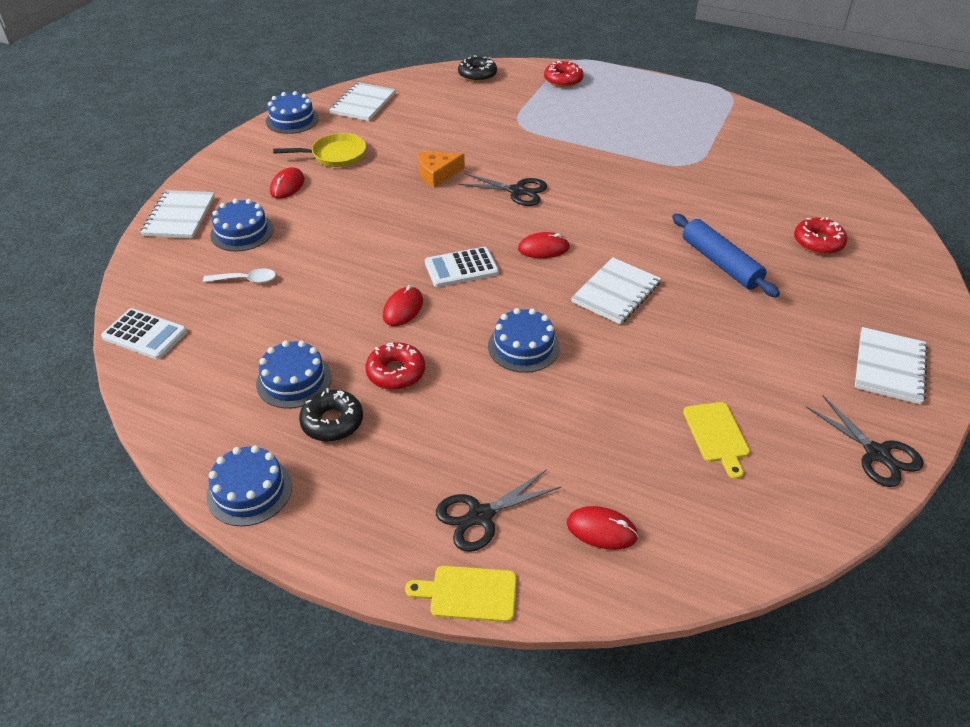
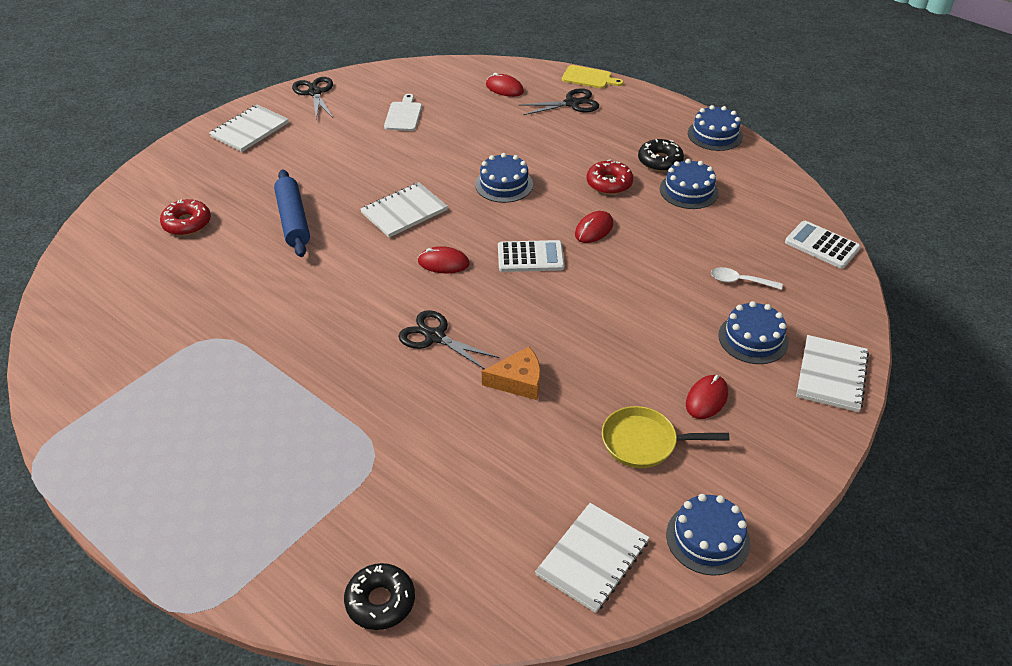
camera: 165 degrees left, 0 degrees up
(563, 80) = (249, 551): red donut -> none
(716, 435) = (403, 115): yellow cutting board -> white cutting board

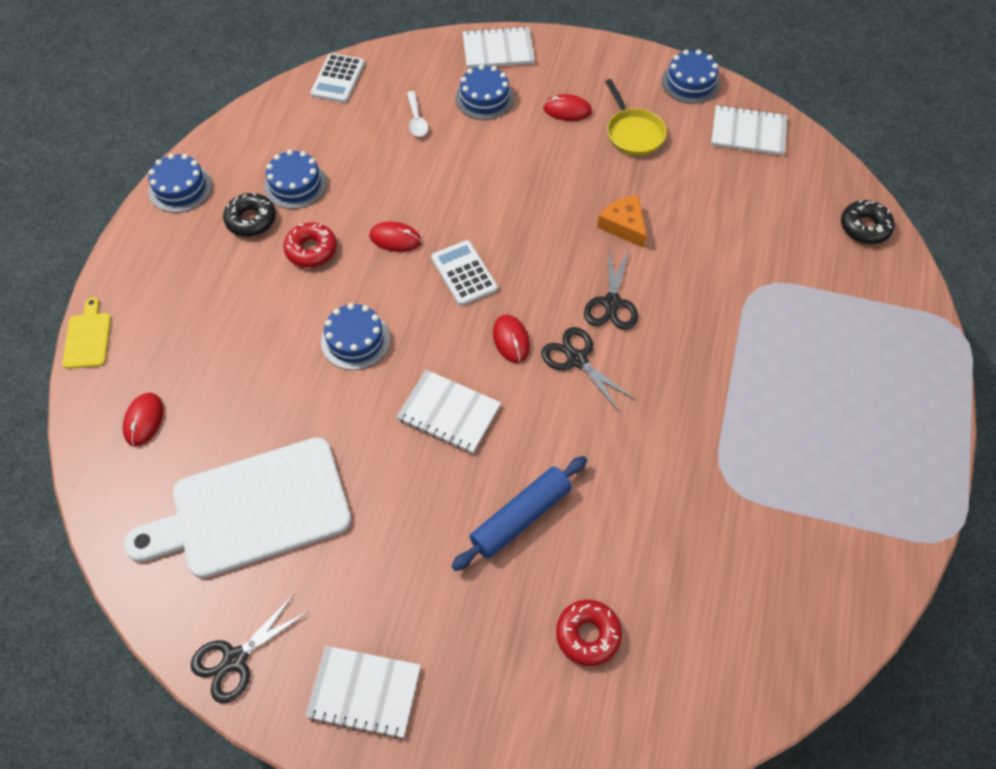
camera: 115 degrees left, 15 degrees up
(403, 115) = (252, 509): white cutting board -> white cutting board, size x2.38
(572, 103) = (158, 334): black scissors -> black scissors (577, 359)

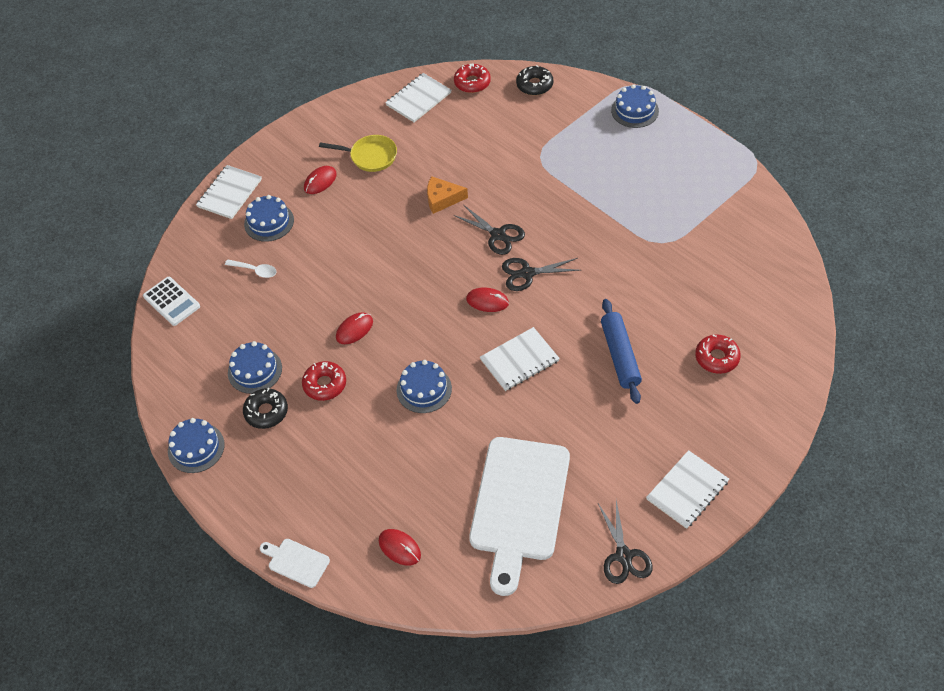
camera: 55 degrees left, 5 degrees down
(88, 337) = (296, 562): yellow cutting board -> white cutting board
(464, 273) = (414, 303): white calculator -> none
(690, 82) = (352, 105): blue cake -> blue cake (635, 110)
(815, 167) = (472, 83): none -> red donut

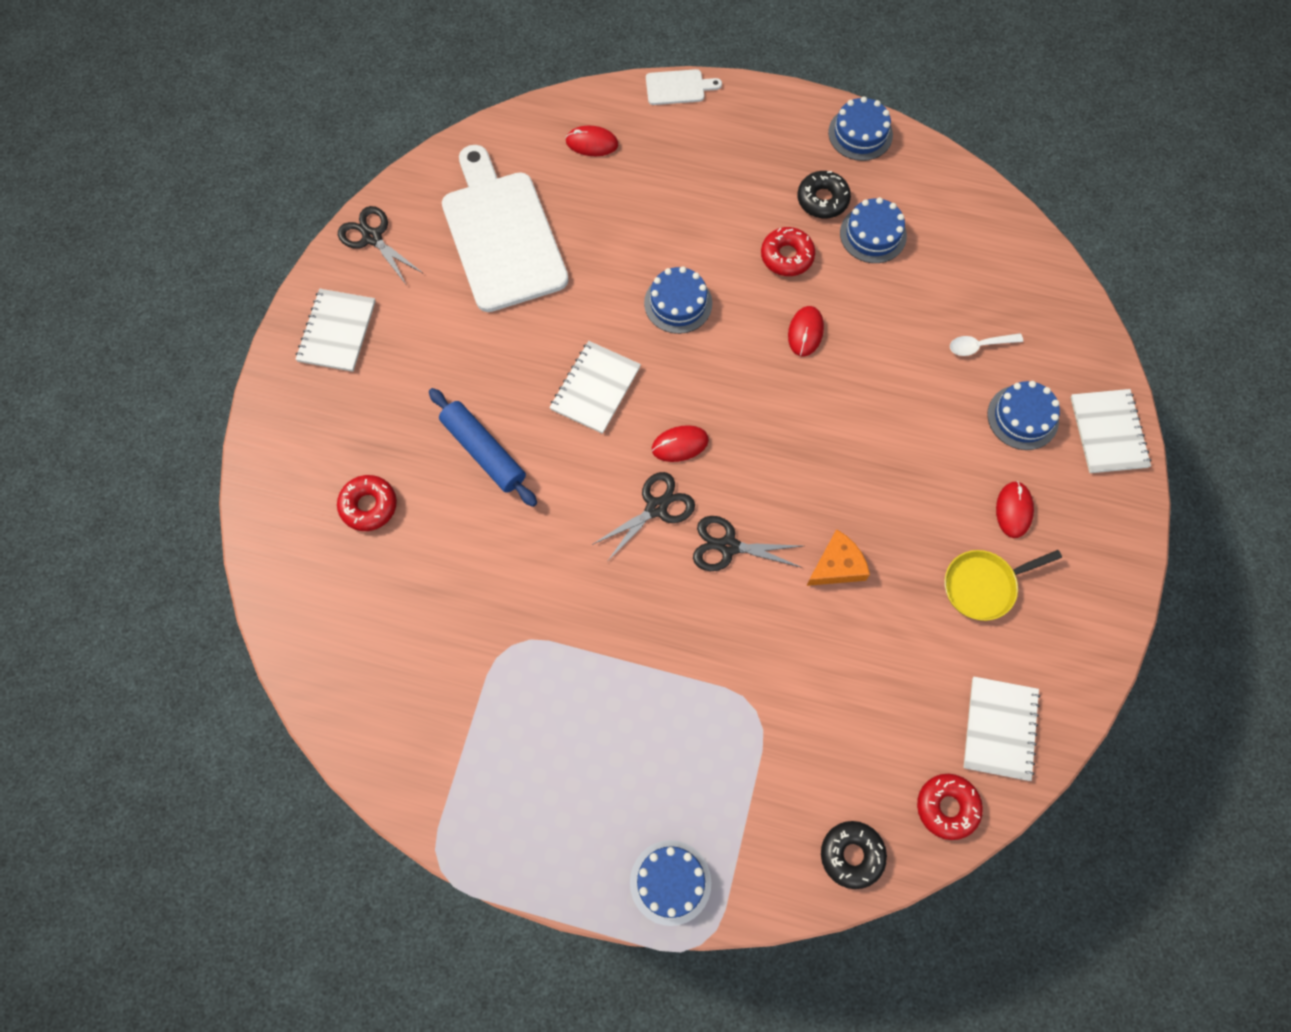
camera: 145 degrees right, 15 degrees up
(171, 301) = (1034, 262): white calculator -> none

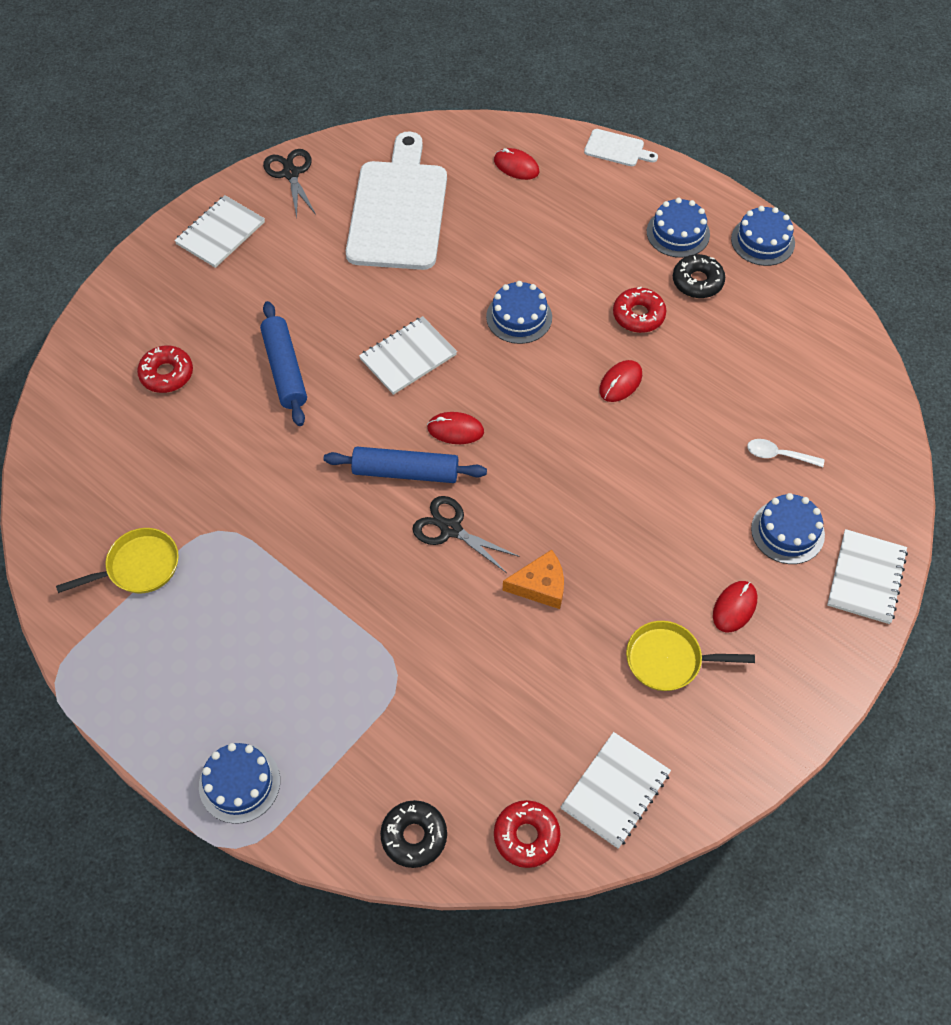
camera: 25 degrees right, 10 degrees down
(455, 717) = (138, 567): none -> yellow pan
(656, 508) = (405, 472): black scissors -> blue rolling pin
(873, 234) = (728, 326): blue cake -> blue cake (678, 233)

